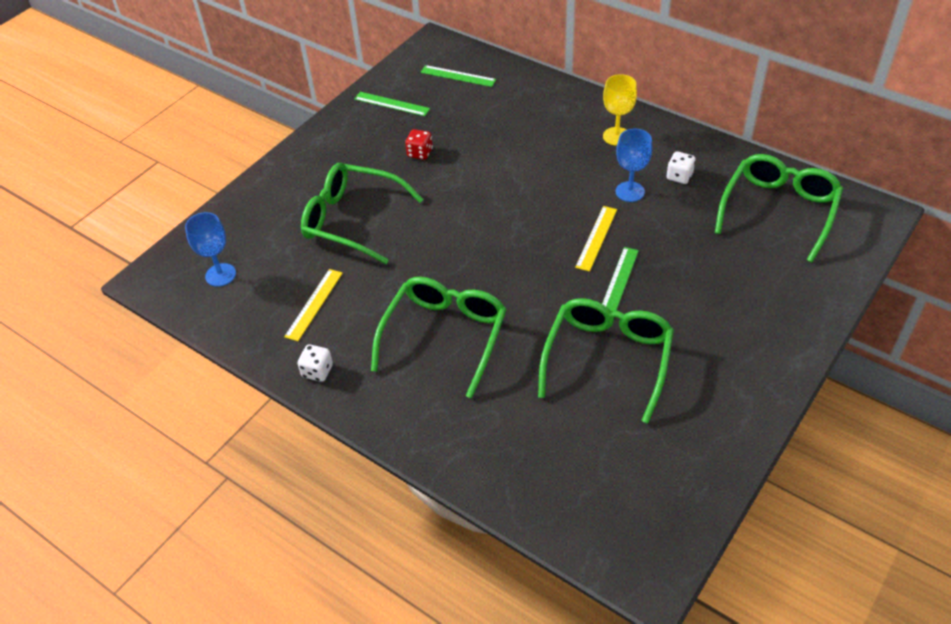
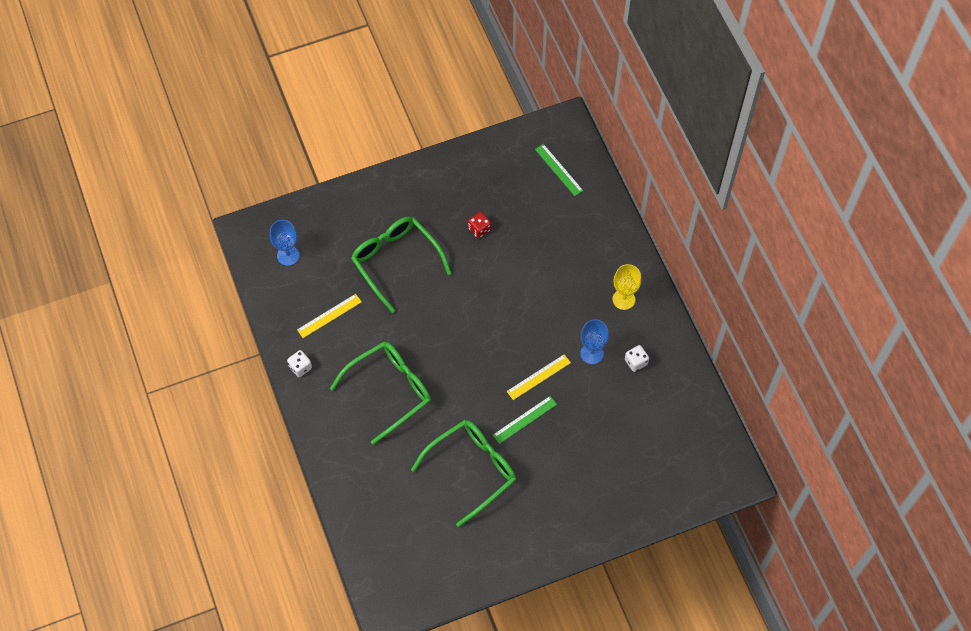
camera: 30 degrees right, 15 degrees up
(391, 104) = (492, 169): green ruler -> none
(779, 210) = (676, 433): green glasses -> none

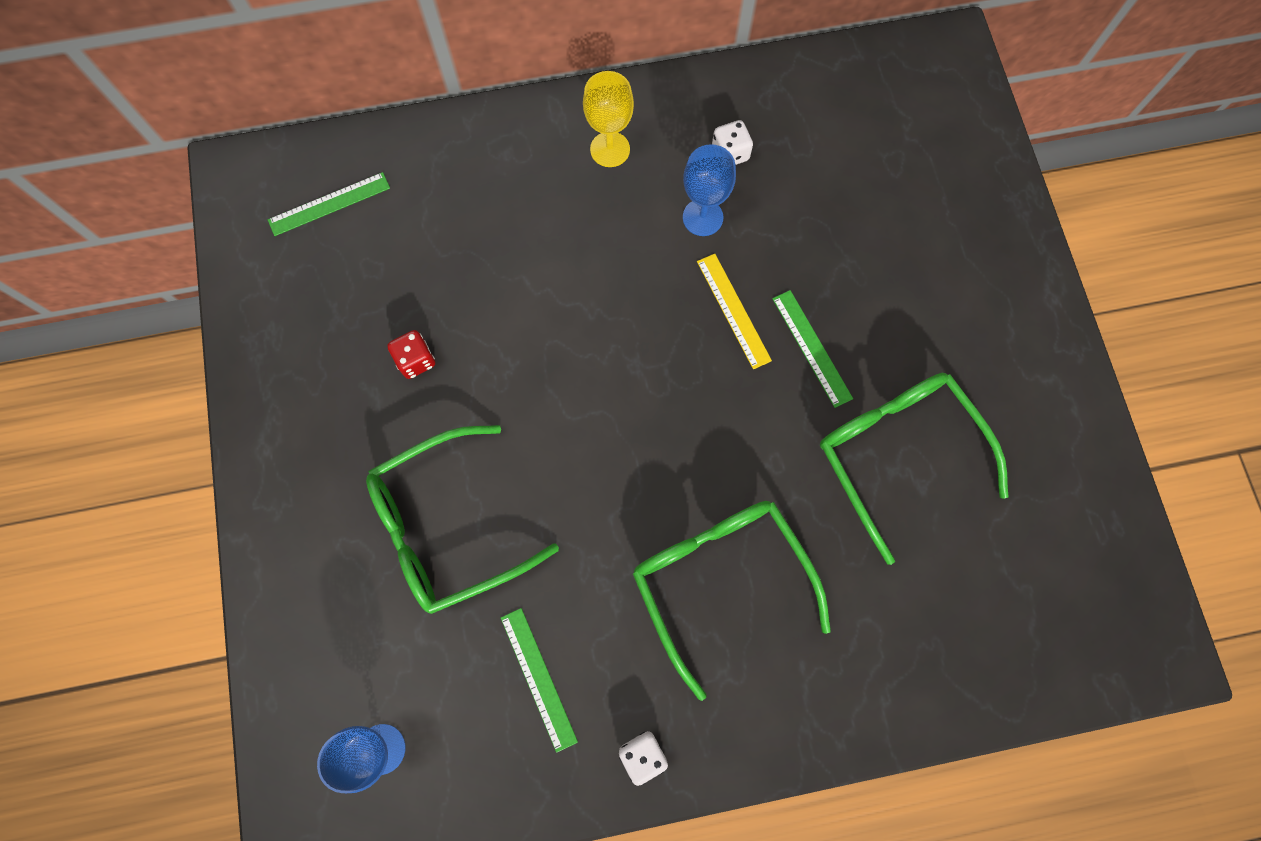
camera: 80 degrees left, 10 degrees up
(329, 315) = (538, 678): yellow ruler -> green ruler

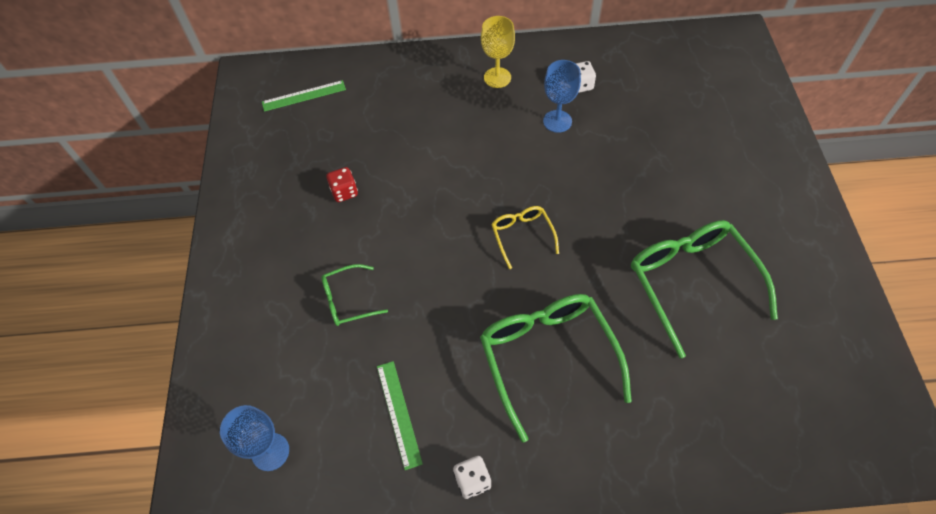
camera: 10 degrees right, 15 degrees down
(447, 527) = (348, 300): green glasses -> green glasses, size x0.51
(671, 405) = (522, 235): none -> yellow glasses
(733, 310) = (574, 179): yellow ruler -> none
(811, 348) = (629, 207): green ruler -> none

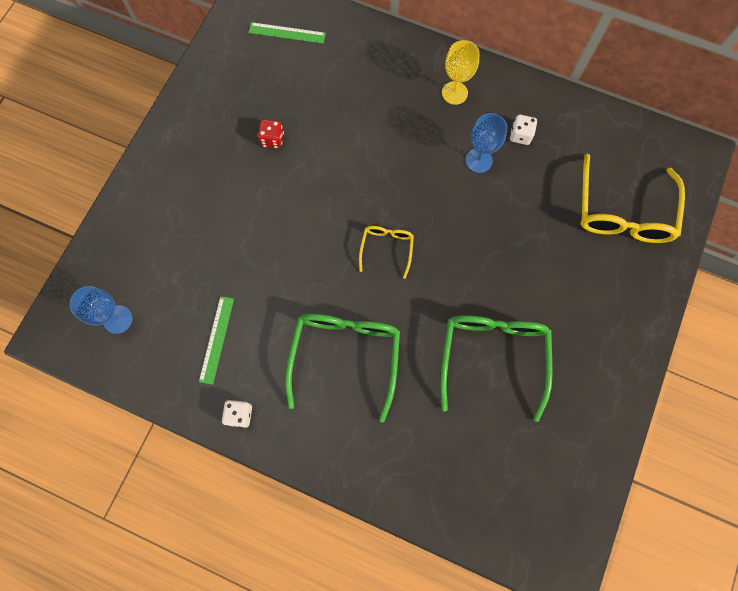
camera: 25 degrees right, 15 degrees up
(348, 300) = (227, 233): green glasses -> none
(713, 105) = (623, 212): none -> yellow glasses

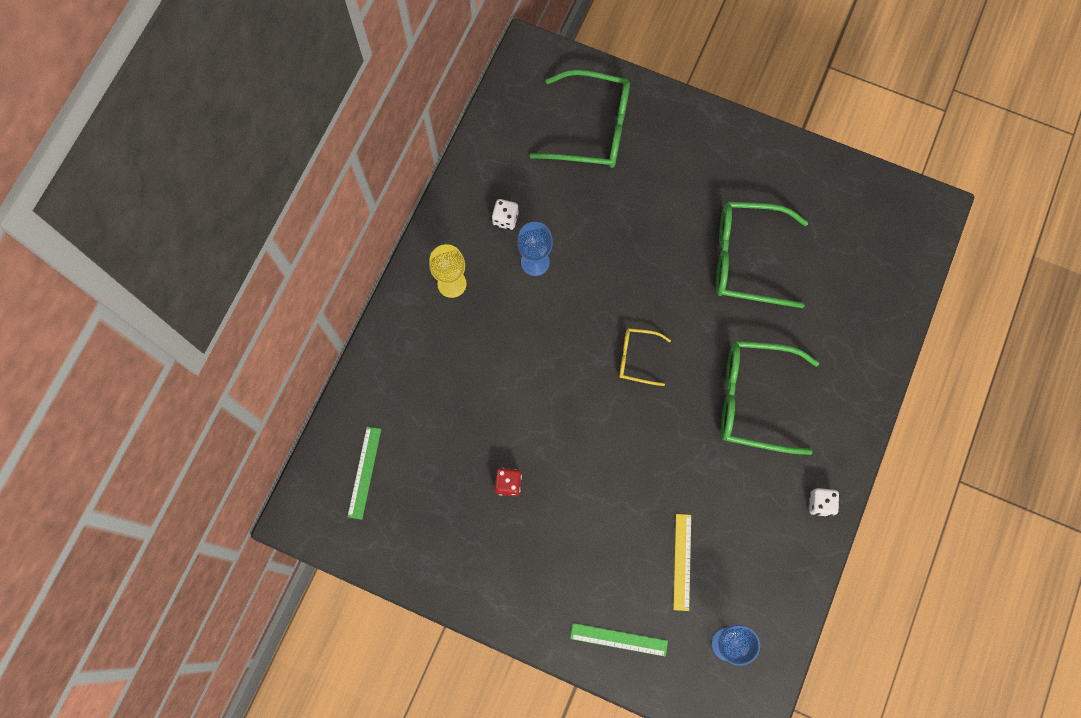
camera: 90 degrees left, 0 degrees up
(194, 282) = (682, 561): none -> yellow ruler
(216, 339) = (744, 533): green ruler -> green ruler (618, 640)
(623, 212) = (592, 128): yellow glasses -> green glasses

